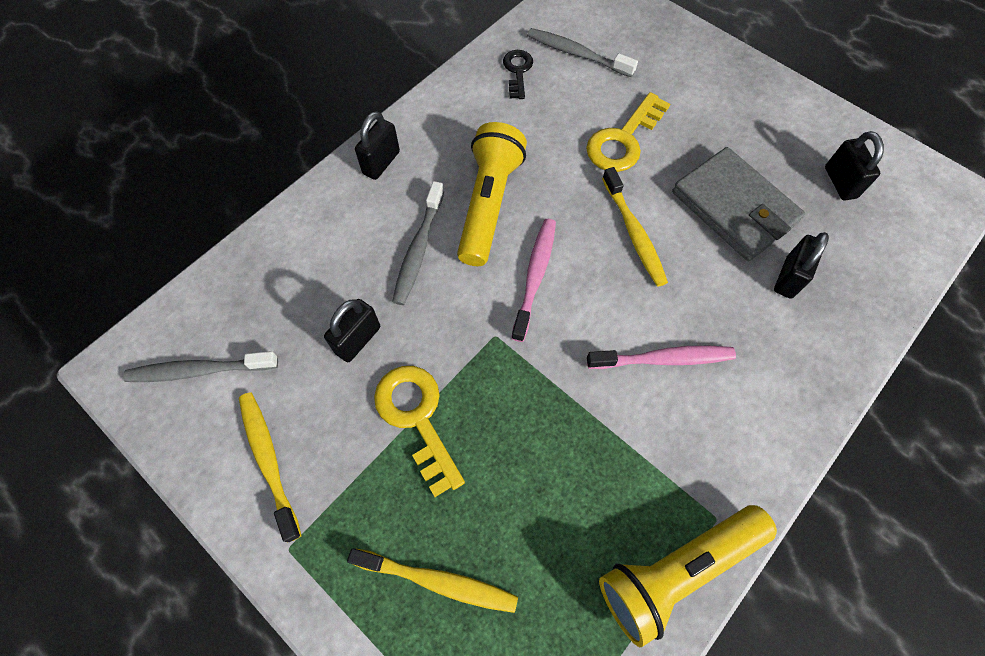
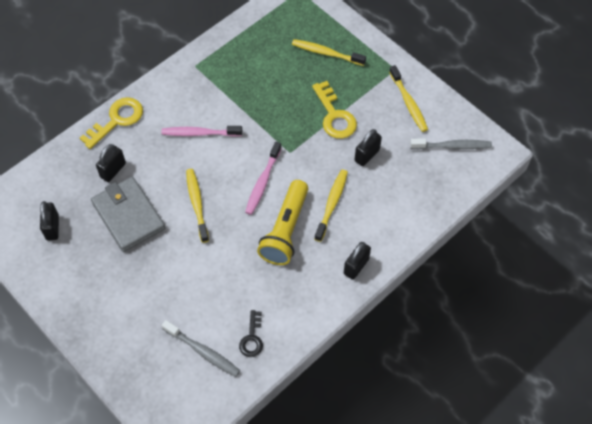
camera: 175 degrees left, 5 degrees down
(418, 249) = (332, 204): grey toothbrush -> yellow toothbrush
(623, 140) = (186, 271): yellow key -> yellow key (117, 120)
(676, 570) = (219, 49): yellow flashlight -> none

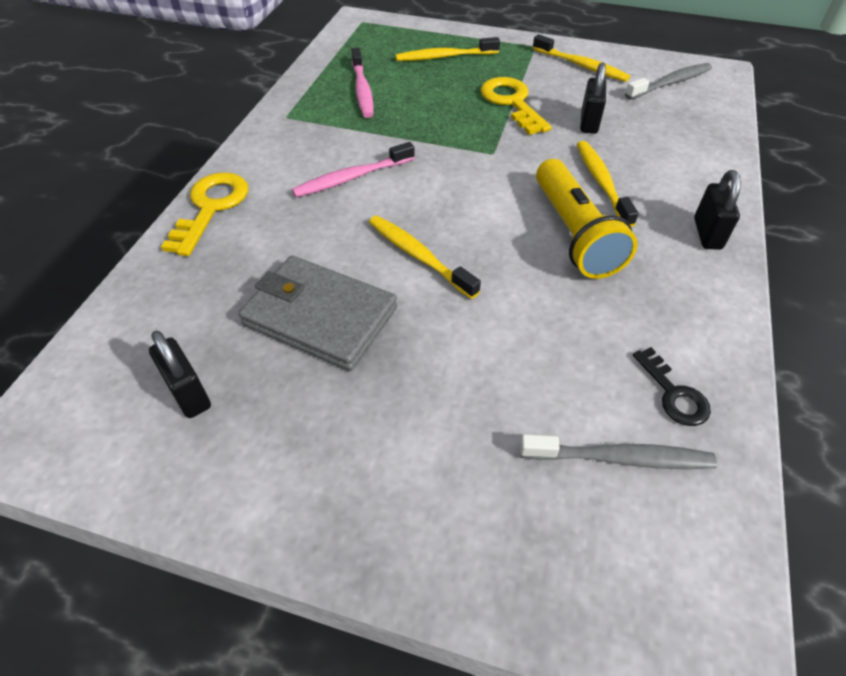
camera: 30 degrees left, 10 degrees down
(113, 170) = (248, 268): black padlock -> none
(262, 182) = (489, 195): pink toothbrush -> pink toothbrush (362, 90)
(334, 116) = (511, 102): yellow key -> yellow key turned 150 degrees counterclockwise

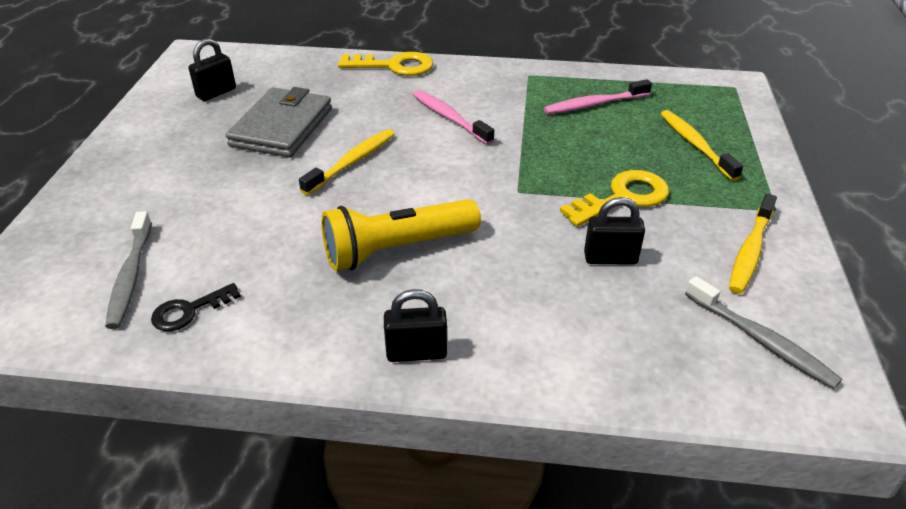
camera: 80 degrees right, 10 degrees down
(602, 183) = (490, 269): yellow toothbrush -> none

